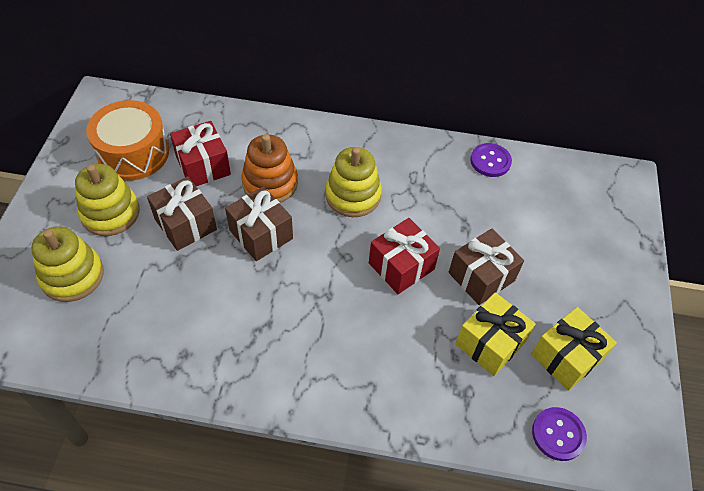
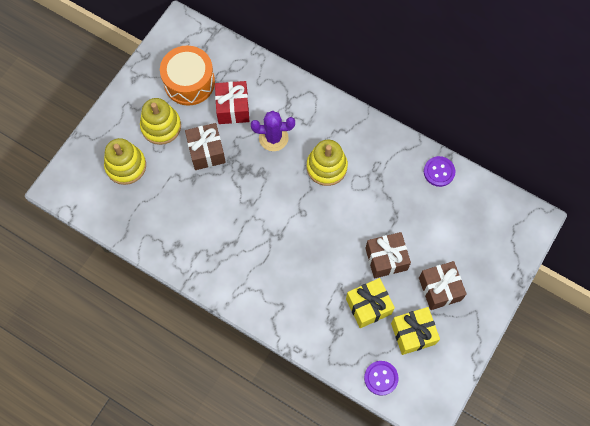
camera: 25 degrees right, 15 degrees up
(261, 234) = (252, 176): brown gift -> brown gift (439, 289)
(270, 183) = (273, 138): orange stacking toy -> purple cactus
(401, 266) = (336, 232): red gift -> none

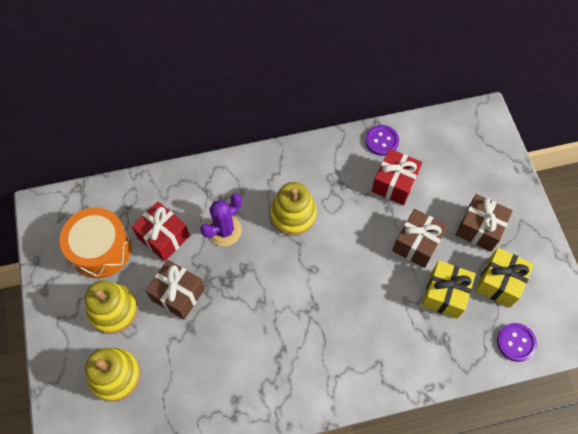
camera: 45 degrees left, 5 degrees down
(415, 207) = (394, 183): none -> red gift

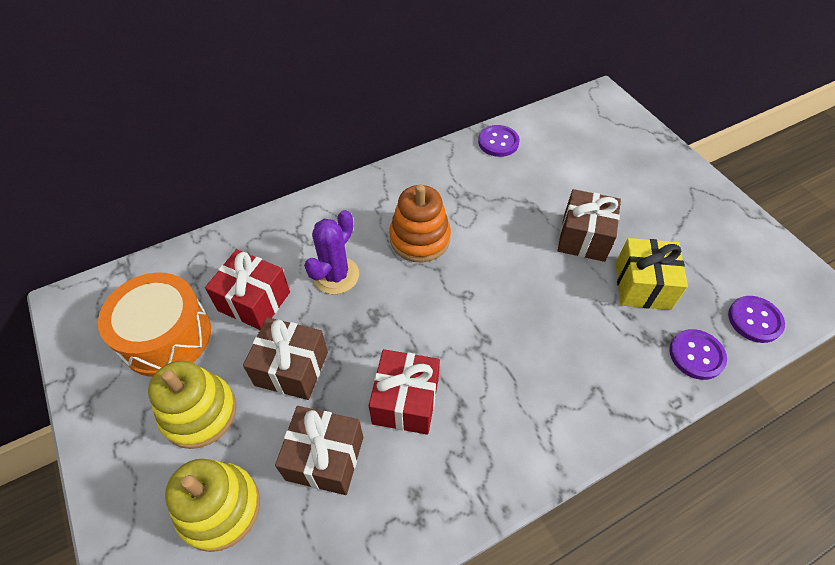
camera: 15 degrees left, 10 degrees down
(293, 214) = (420, 238): yellow stacking toy -> orange stacking toy
(394, 183) = (530, 181): red gift -> red gift (405, 401)
(460, 357) = (696, 355): none -> purple button
(479, 229) = (649, 206): brown gift -> brown gift (325, 458)
(499, 282) = (700, 257): yellow gift -> none

